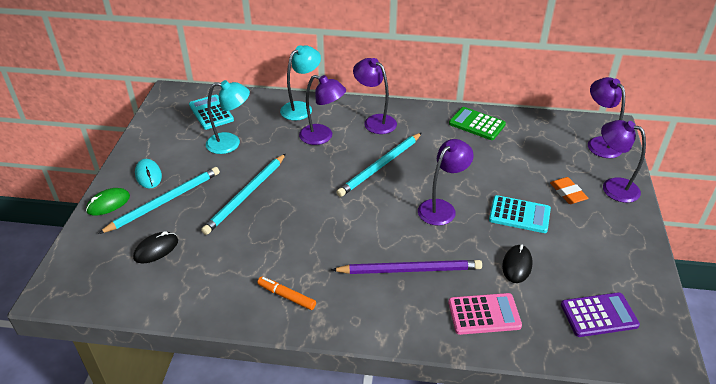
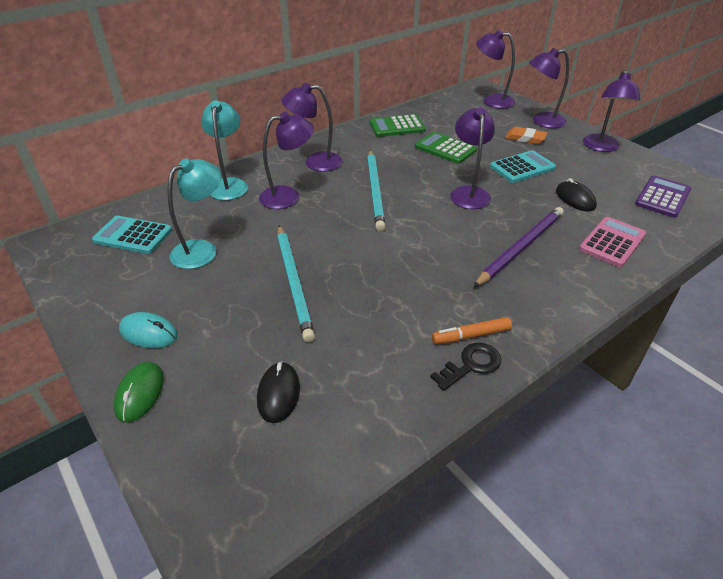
camera: 45 degrees left, 0 degrees up
(164, 201) = (212, 344): turquoise pencil -> none
(260, 311) = (471, 365): none -> black key
(484, 163) = (445, 149): none -> green calculator
(626, 241) = (601, 147): none -> purple lamp

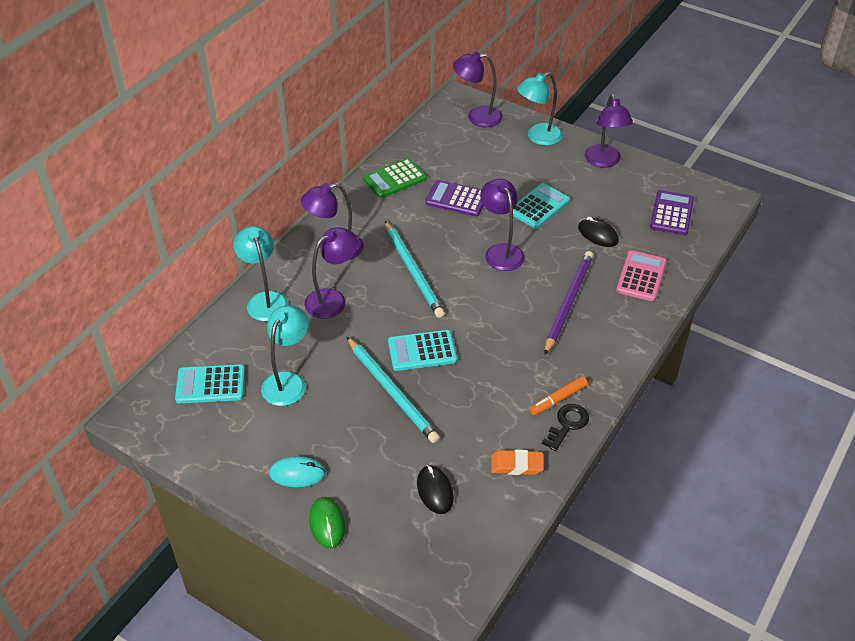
camera: 20 degrees left, 5 degrees up
(346, 255) = (422, 351): none -> turquoise calculator
(445, 149) = (457, 199): green calculator -> purple calculator
(525, 138) = (529, 166): orange eraser -> orange eraser (516, 465)
(542, 121) = (538, 137): purple lamp -> turquoise lamp

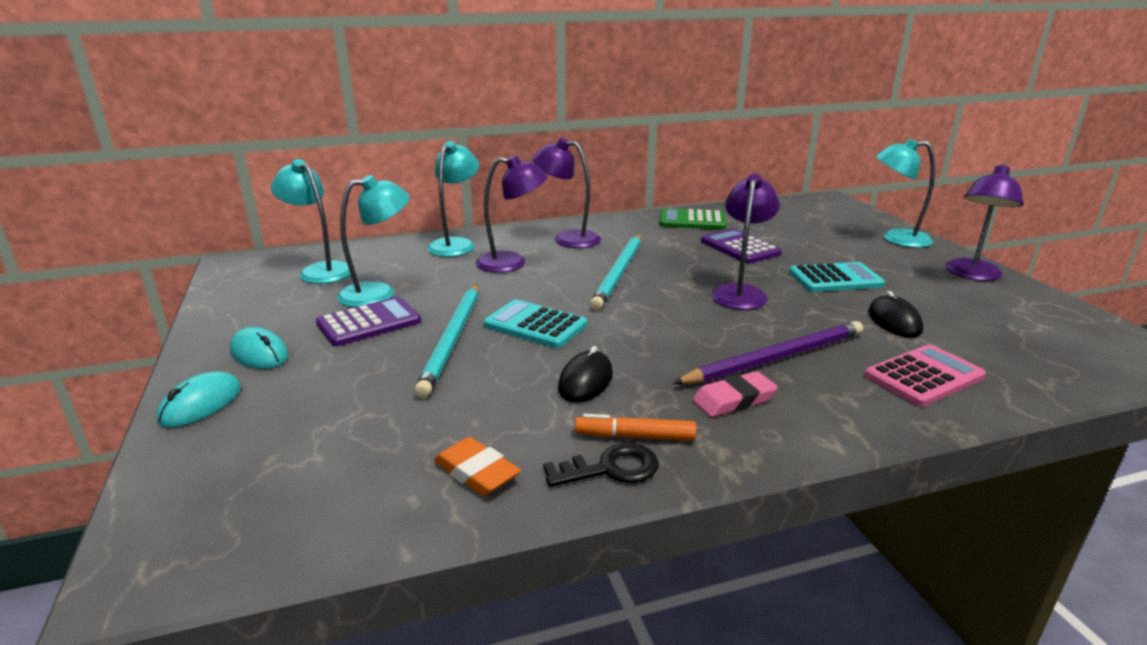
camera: 40 degrees right, 20 degrees down
(210, 384) = (320, 270): turquoise calculator -> turquoise lamp
(327, 523) = (201, 404): green mouse -> turquoise mouse
(435, 491) = (344, 440): black mouse -> black mouse (585, 381)
(477, 117) = (836, 212): purple lamp -> none
(576, 347) = (734, 400): none -> pink eraser
(671, 213) = (1042, 341): purple calculator -> purple calculator (369, 323)

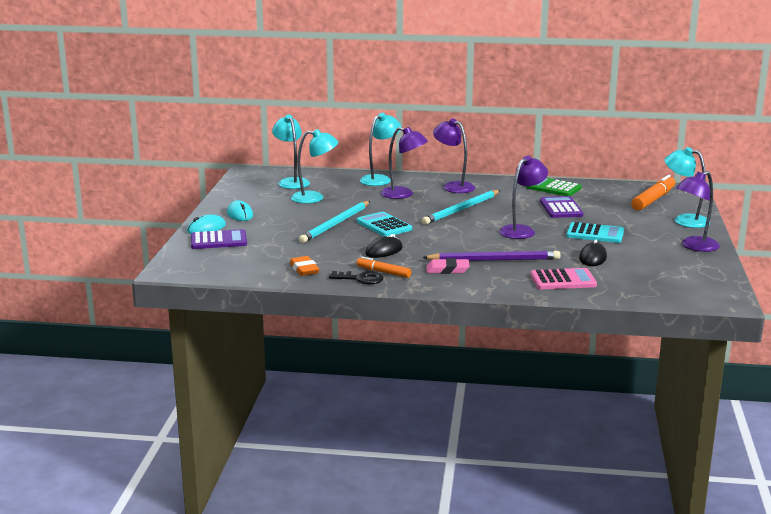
camera: 25 degrees right, 5 degrees down
(369, 323) = (299, 210): purple calculator -> purple calculator (218, 241)
(821, 218) = (653, 200): none -> orange marker

